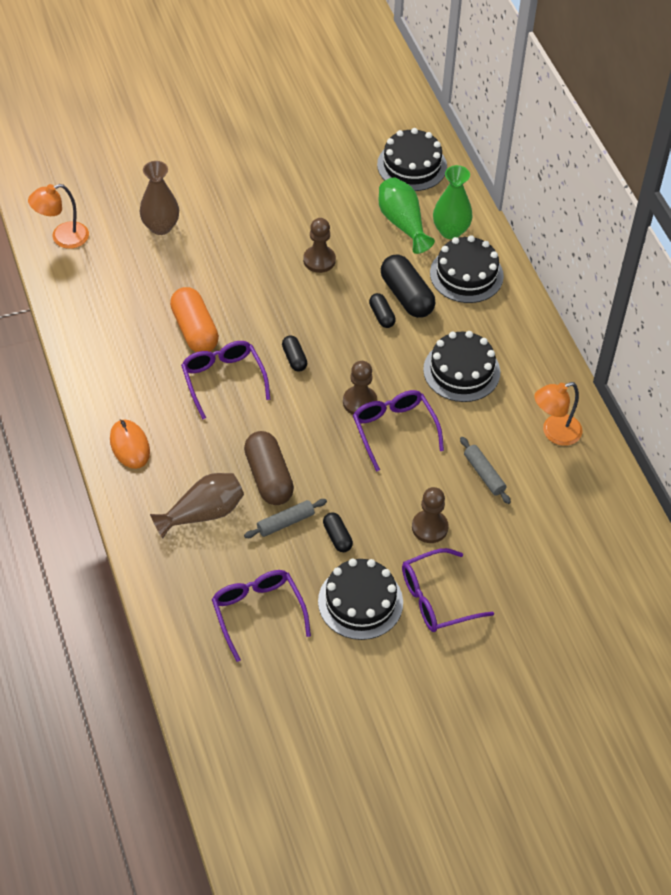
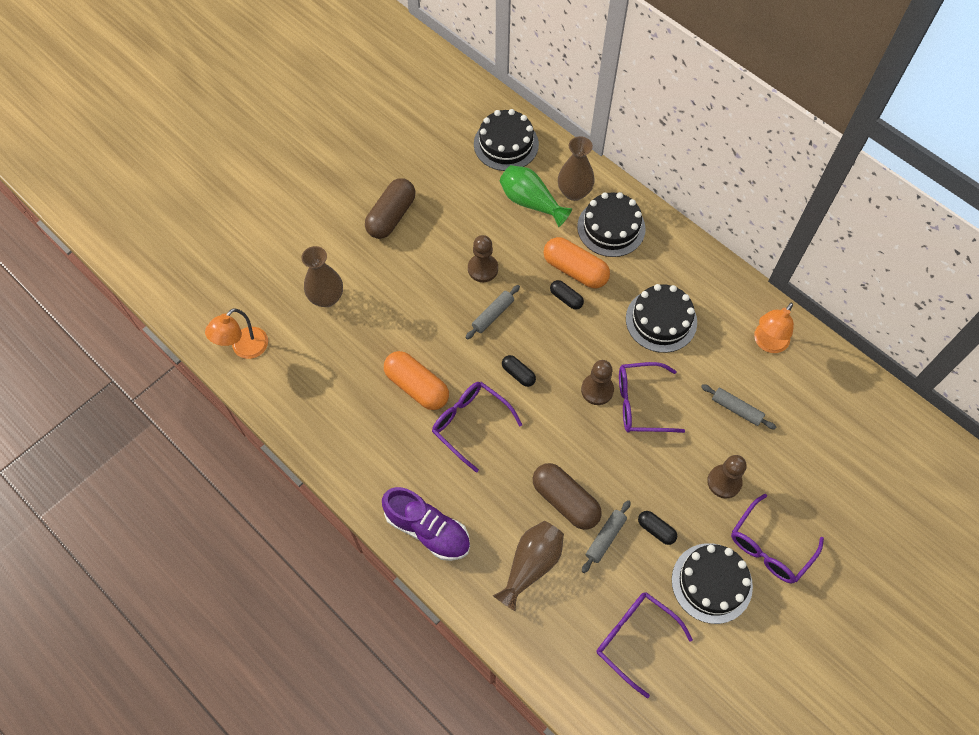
camera: 25 degrees left, 10 degrees up
(129, 445) = (428, 530): orange mouse -> purple shoe
(263, 184) = (391, 216): none -> brown capsule
(303, 301) = (493, 315): none -> grey rolling pin
(394, 430) = (641, 403): purple glasses -> purple glasses turned 45 degrees counterclockwise
(406, 296) = (575, 270): black capsule -> orange capsule
(450, 231) = (574, 192): green vase -> brown vase

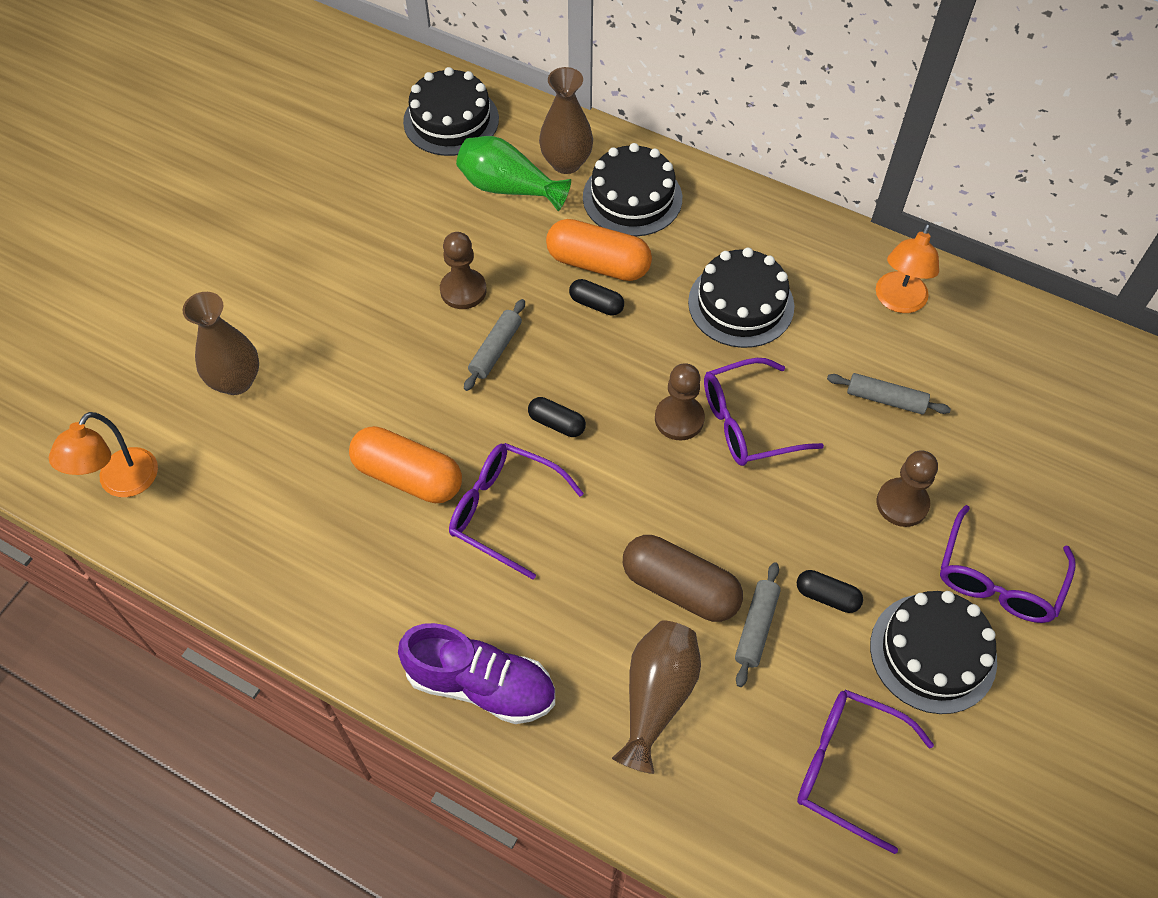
camera: 15 degrees left, 5 degrees down
(391, 216) = (308, 248): brown capsule -> none

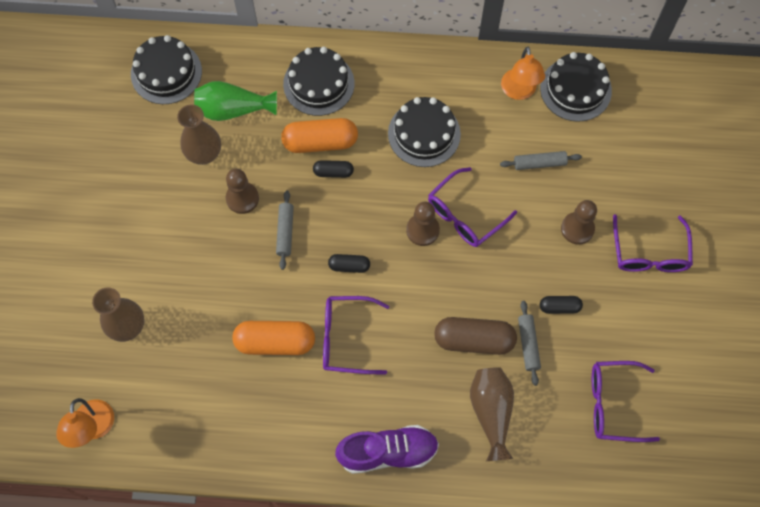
camera: 25 degrees left, 10 degrees up
(566, 163) = (262, 74): brown vase -> brown vase (204, 154)
(933, 653) = (631, 315): black cake -> black cake (575, 89)

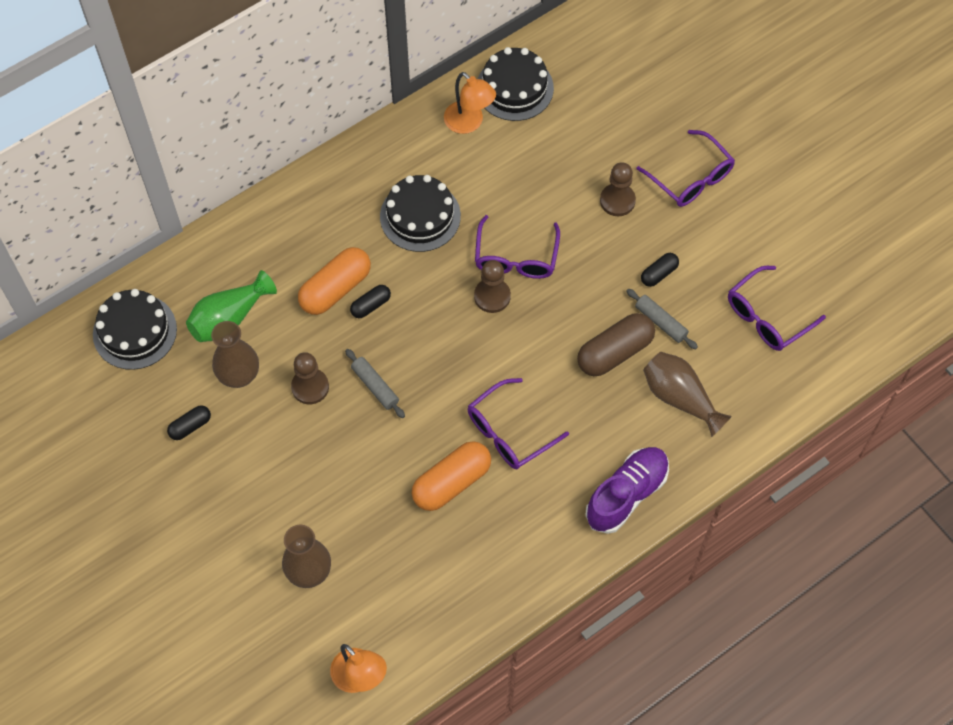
camera: 40 degrees left, 5 degrees down
(319, 84) = (287, 240): black cake -> none
(349, 266) = (457, 372): black capsule -> black capsule (190, 426)
(539, 163) = (539, 170): grey rolling pin -> none

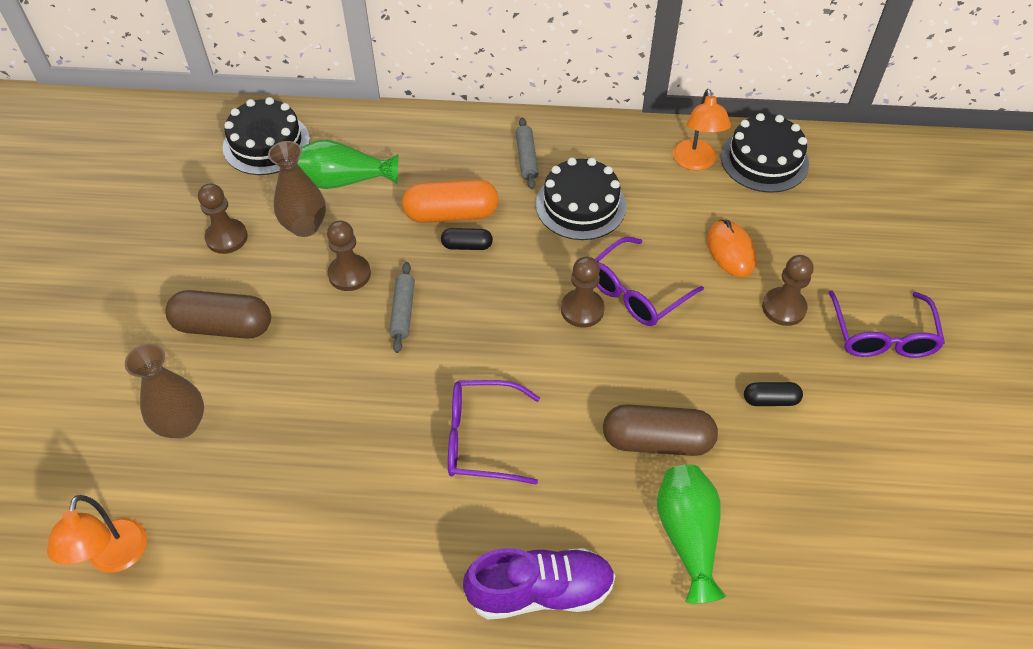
camera: 40 degrees right, 10 degrees down
(190, 426) = (226, 237): black capsule -> brown pawn
(262, 489) = (223, 326): none -> brown capsule
(451, 482) = (383, 443): orange capsule -> none
(550, 180) = (731, 251): none -> orange mouse
(660, 322) = (732, 446): grey rolling pin -> grey rolling pin (526, 158)
(680, 398) = (688, 536): brown vase -> green vase
(767, 316) = (861, 524): purple glasses -> none

